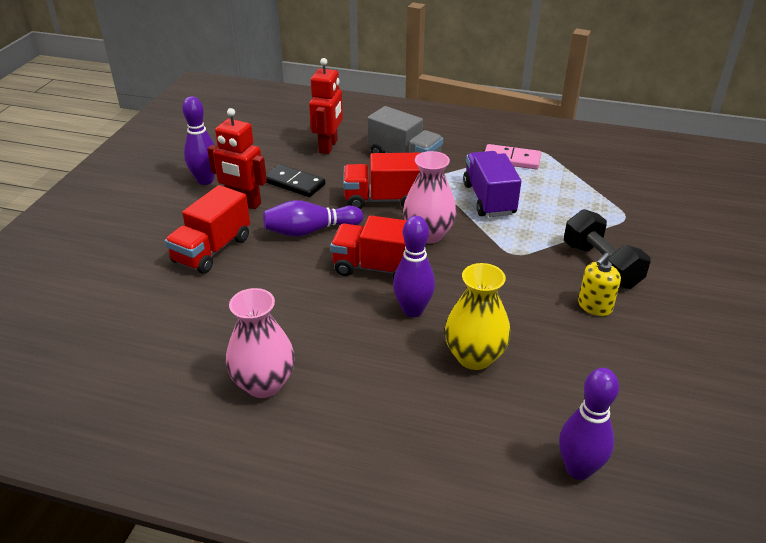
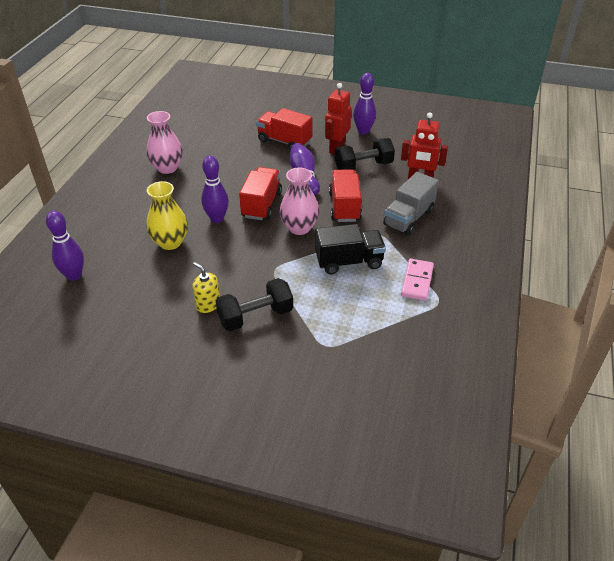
camera: 90 degrees right, 5 degrees up
(294, 183) = (363, 166): black domino -> black dumbbell
(488, 199) = (349, 262): purple truck -> black truck

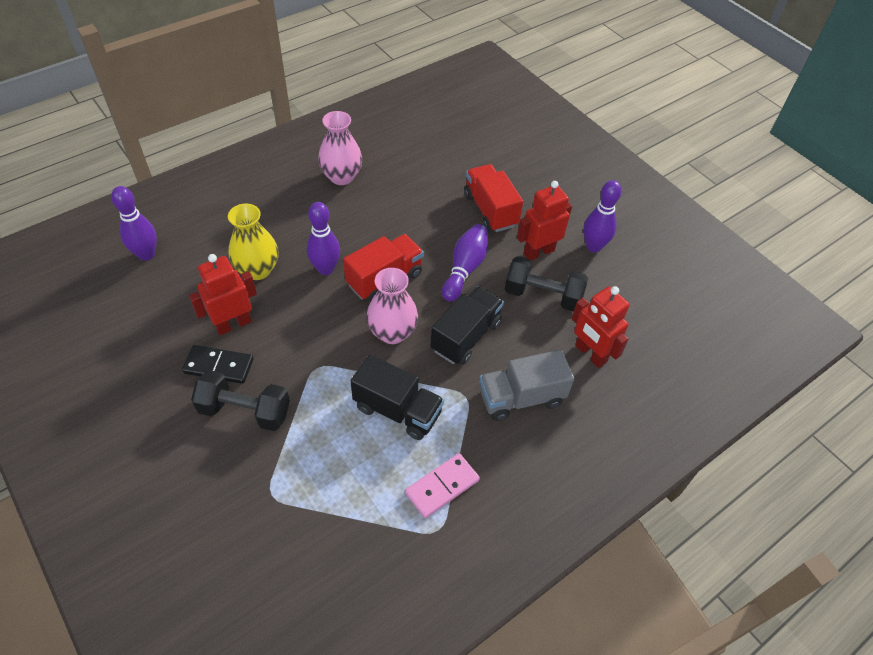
camera: 35 degrees right, 10 degrees up
(190, 278) = (233, 324): none -> red robot
(208, 304) = (218, 366): yellow soap dispenser -> black domino
(344, 207) = (465, 336): red truck -> black truck

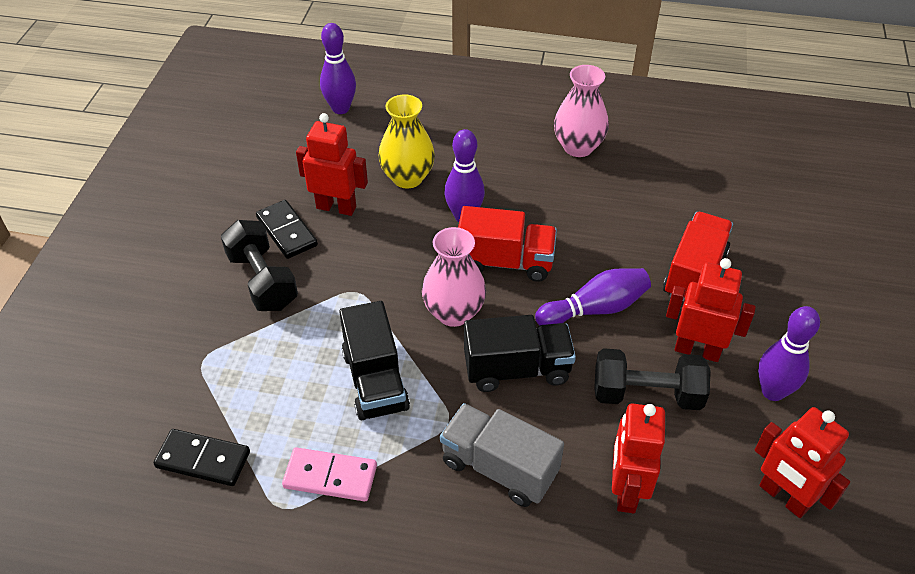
camera: 50 degrees right, 5 degrees down
(355, 551) = (203, 460): none -> black domino
(542, 295) = (646, 394): black dumbbell -> black dumbbell turned 60 degrees counterclockwise
(654, 296) = (783, 497): none -> red robot

